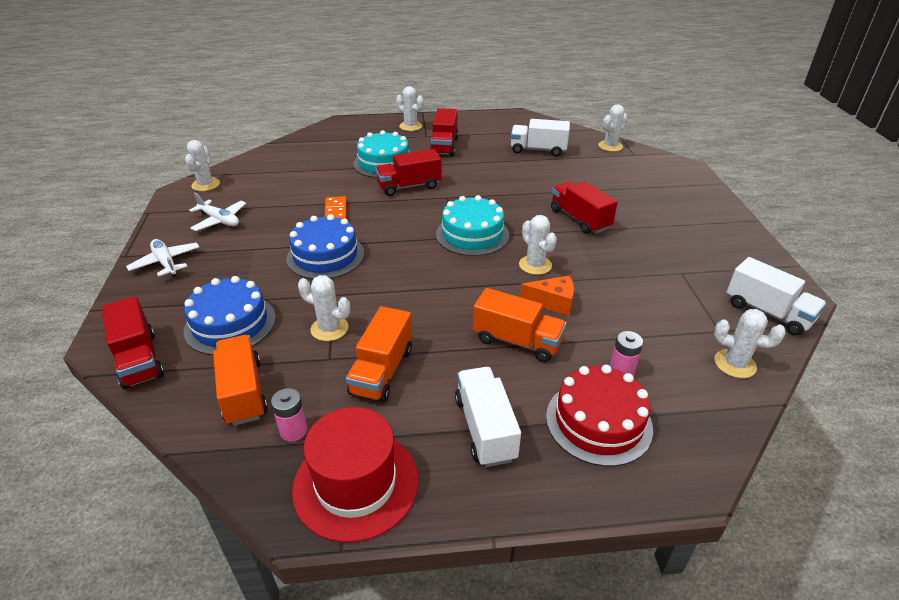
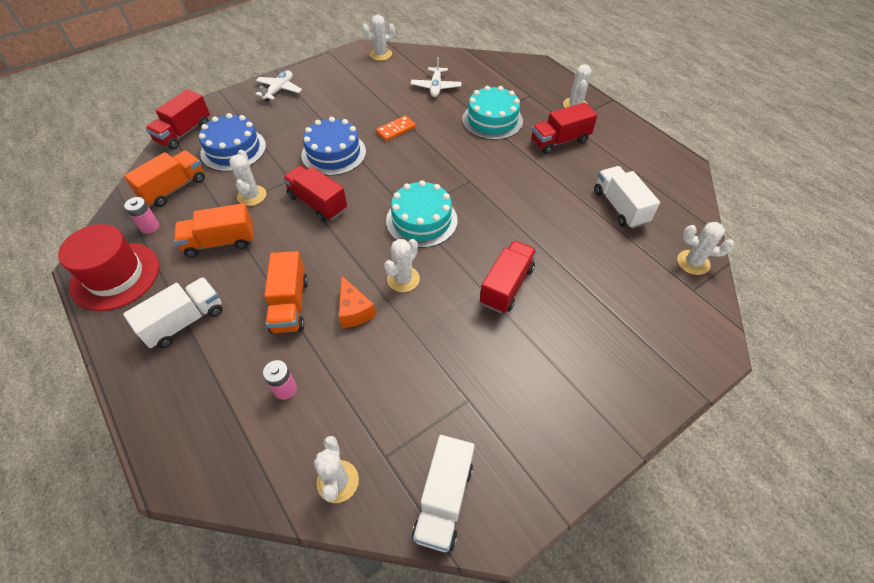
camera: 60 degrees right, 15 degrees up
(219, 220) = (341, 84): white plane -> white plane (436, 87)
(409, 186) = (467, 151): red truck -> red truck (317, 203)
(598, 422) = (217, 390): red cake -> none

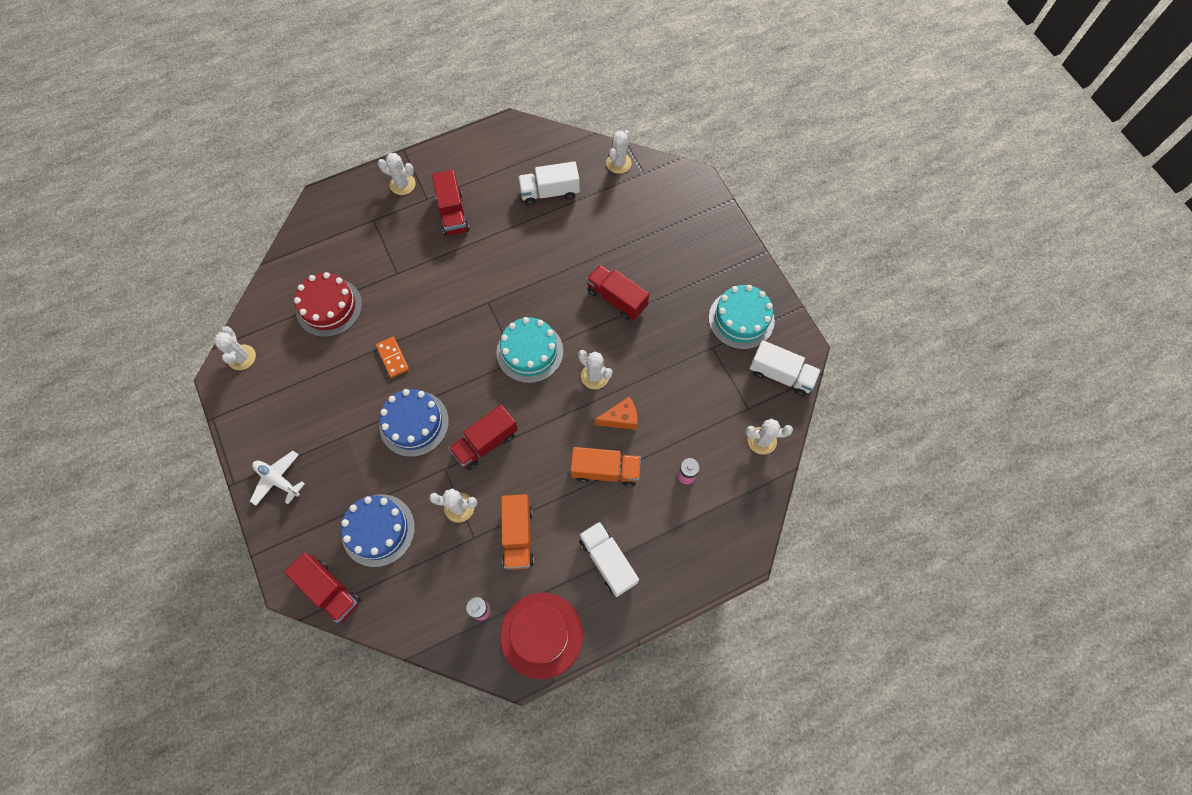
camera: 80 degrees left, 15 degrees up
(174, 188) = (428, 591): orange truck -> none
(436, 87) = (329, 307): white plane -> red cake
(492, 120) = (404, 264): turquoise cake -> turquoise cake (741, 319)

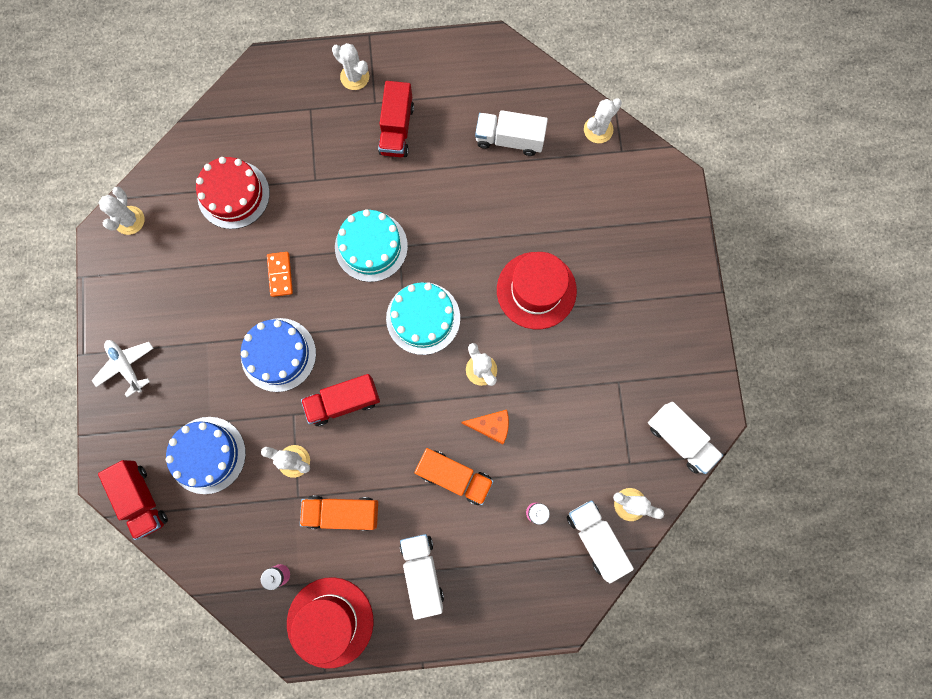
camera: 20 degrees right, 10 degrees up
(518, 536) = (342, 512): orange truck -> orange truck turned 75 degrees clockwise
(616, 299) = (536, 290): red truck -> red hat
(741, 319) = (662, 361): turquoise cake -> turquoise cake (371, 246)
(745, 479) = (595, 539): none -> white truck

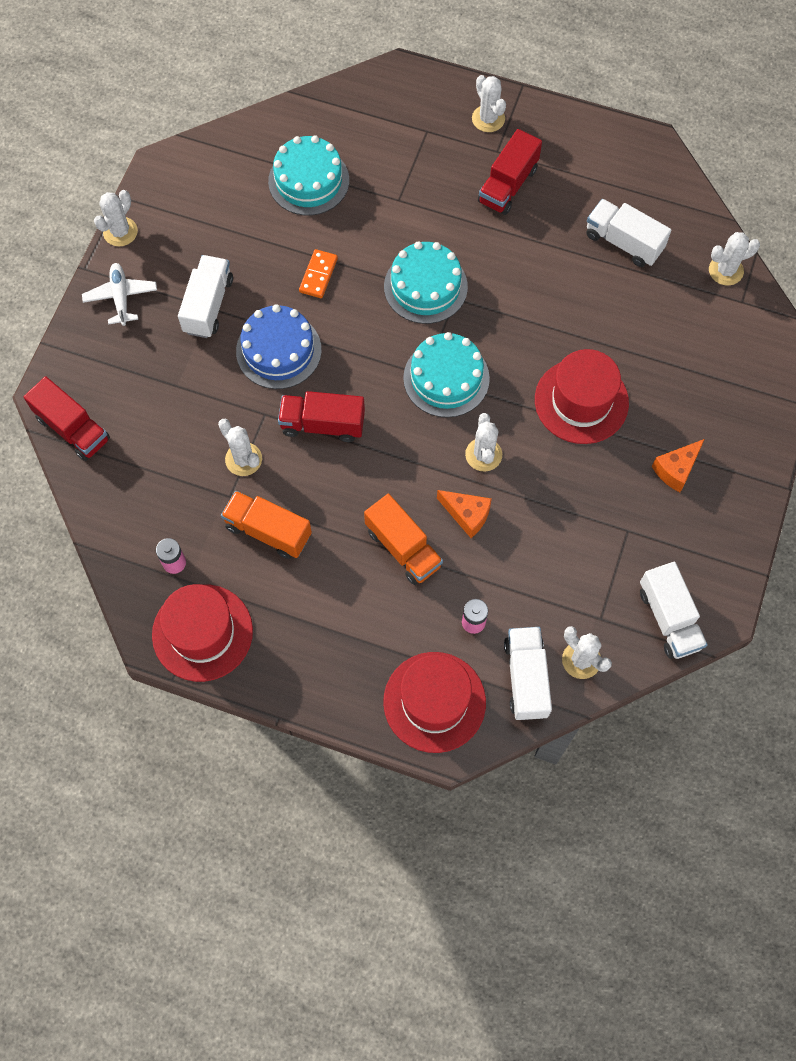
camera: 25 degrees right, 10 degrees down
(129, 220) = (193, 163): white cactus -> white cactus (120, 232)
(142, 499) = (73, 428): red truck -> red truck turned 45 degrees counterclockwise
(207, 455) = (159, 415): blue cake -> none
(233, 194) = (308, 181): red cake -> turquoise cake
(422, 572) = (322, 627): white truck -> white truck (208, 305)
(535, 591) = (434, 702): none -> red hat
(632, 315) = (676, 469): none -> orange cheese

